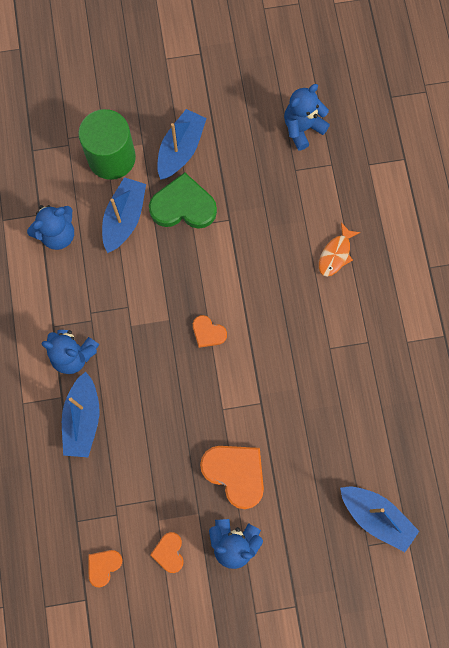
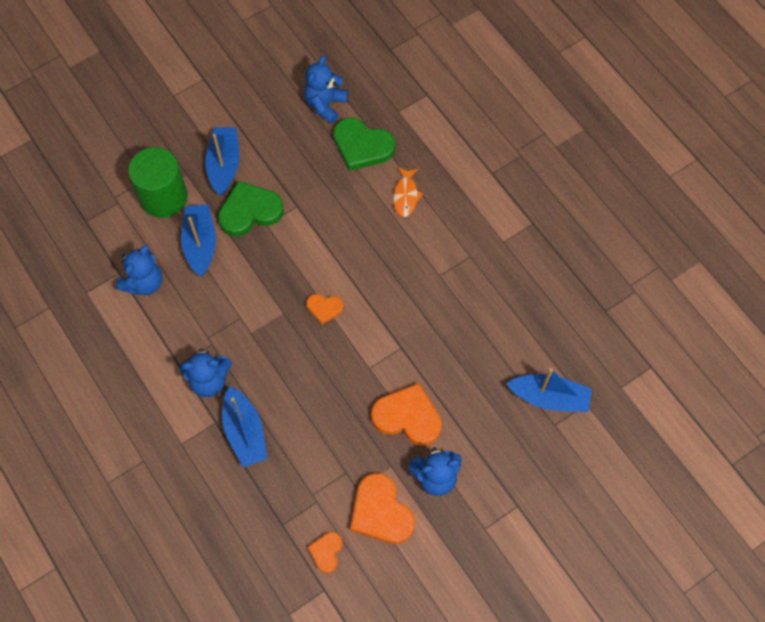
camera: 25 degrees left, 10 degrees down
(169, 552) = (381, 512): orange heart -> orange heart, size x1.86
(317, 186) = (362, 146): none -> green heart

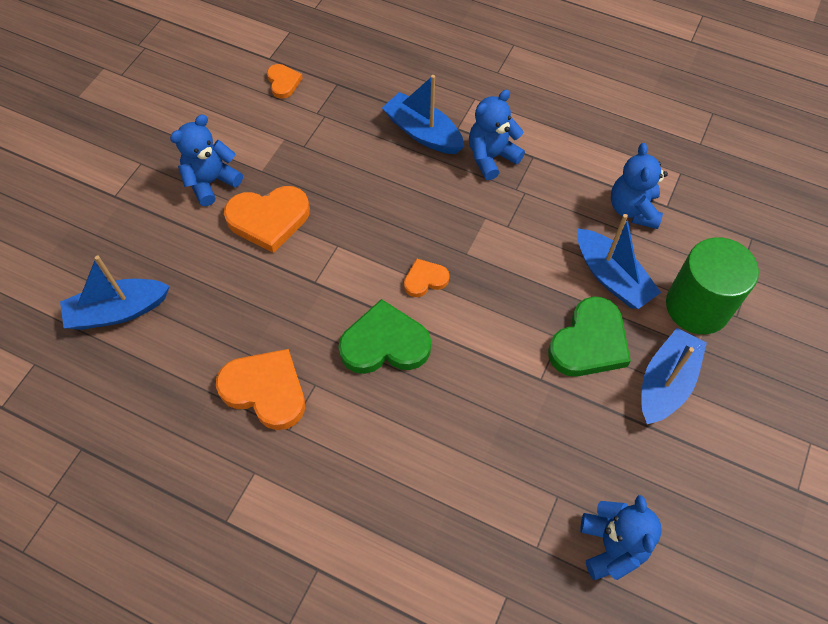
camera: 150 degrees right, 5 degrees down
(224, 165) = (666, 383): blue boat -> blue boat turned 120 degrees counterclockwise
(362, 146) = (518, 508): green heart -> green heart (384, 343)
(381, 512) = (250, 131): orange heart -> orange heart (265, 390)
(406, 196) = (416, 467): orange fish -> none

